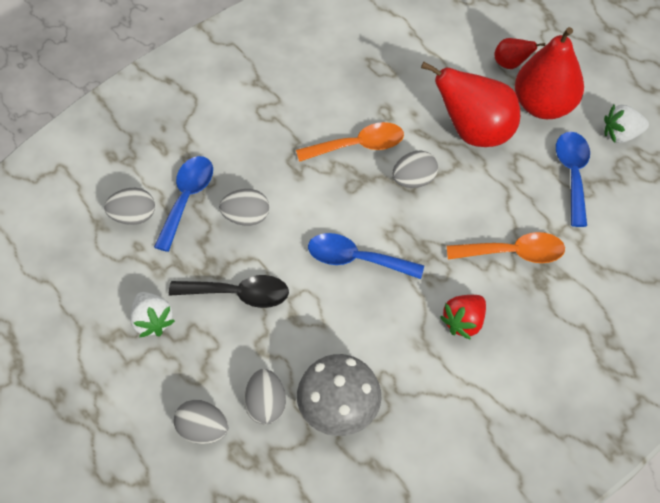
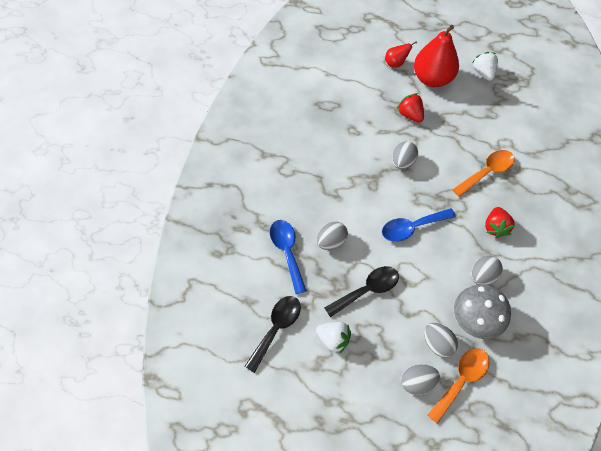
camera: 35 degrees left, 5 degrees up
(102, 270) = (276, 328): none -> black spoon
(133, 216) = (265, 283): grey egg -> grey egg (482, 276)
(358, 146) = (356, 159): orange spoon -> orange spoon (461, 380)
(474, 132) = (410, 115): red pear -> red strawberry
(572, 174) = (478, 109): blue spoon -> none
(621, 134) = (483, 73): white strawberry -> white strawberry turned 120 degrees clockwise

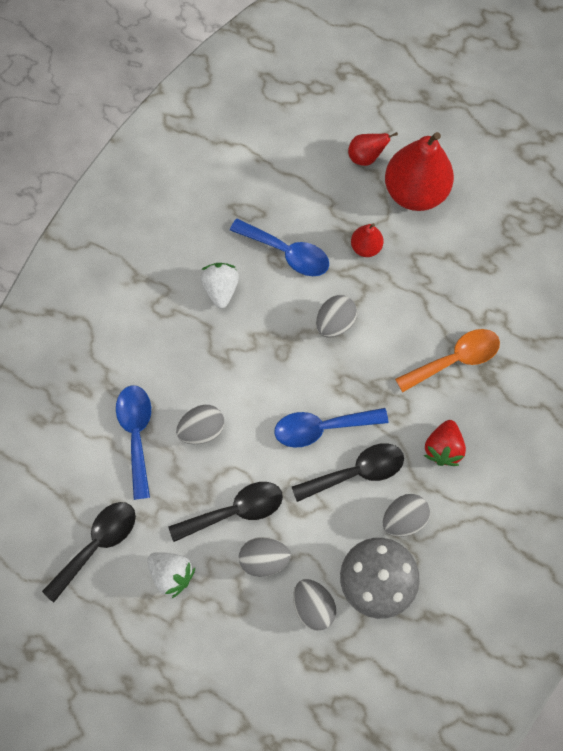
camera: 10 degrees right, 10 degrees up
(360, 125) = (287, 253): none -> blue spoon
(410, 115) = (365, 247): red strawberry -> red pear
(417, 382) = (271, 655): grey egg -> grey egg (264, 558)
(442, 251) = (356, 472): none -> black spoon
(461, 380) = (332, 663): orange spoon -> none
(483, 73) = (495, 194): white strawberry -> white strawberry (221, 289)

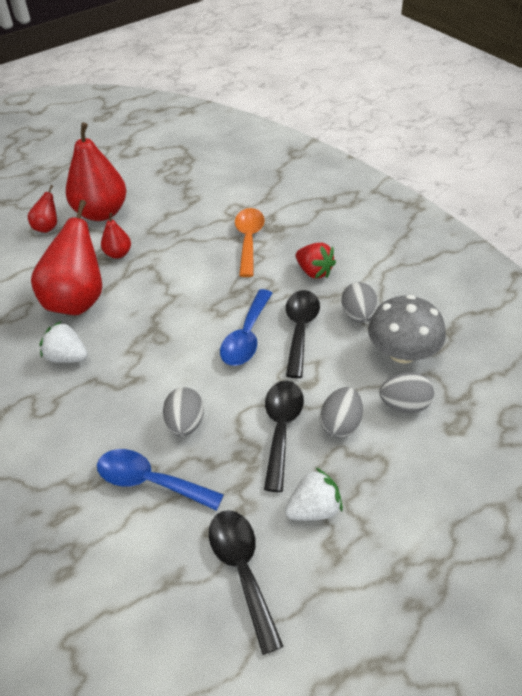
camera: 60 degrees left, 25 degrees down
(287, 253) = (78, 301): blue spoon -> red pear
(335, 322) = (163, 294): grey egg -> none

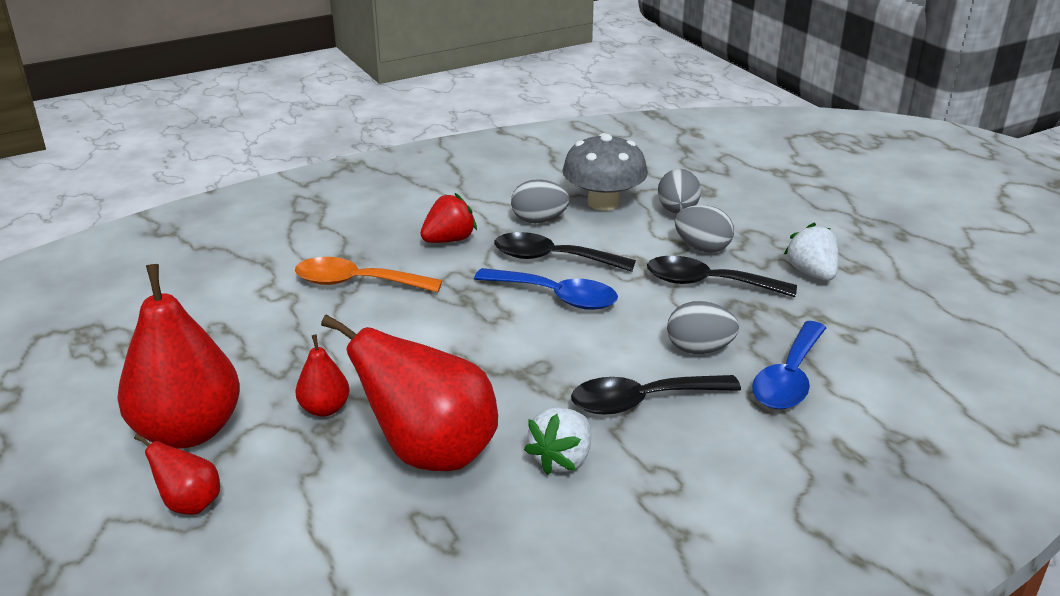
camera: 85 degrees left, 15 degrees down
(242, 569) = (890, 319): black spoon -> black spoon (642, 401)

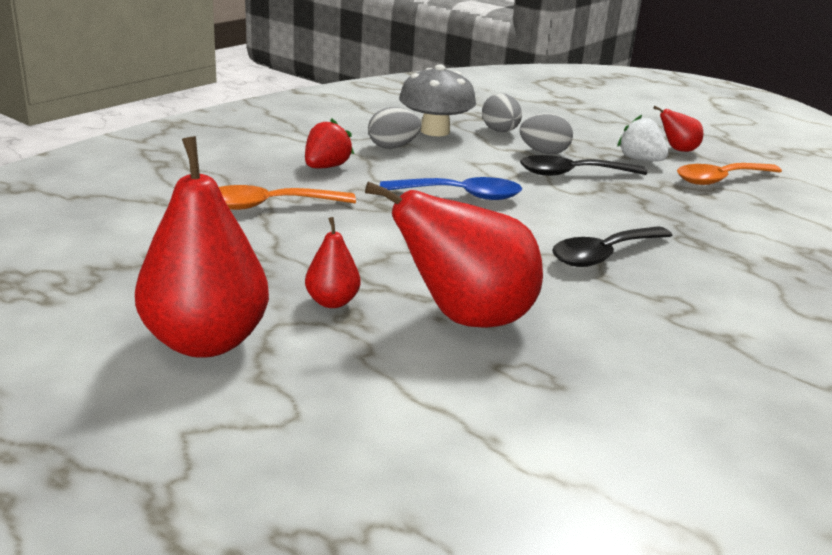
camera: 25 degrees left, 5 degrees down
(190, 503) = (266, 401): red pear -> red pear (677, 150)
(552, 258) = (431, 171): black spoon -> none
(562, 459) = (582, 304): white strawberry -> none
(699, 349) = (610, 216): grey egg -> none
(789, 378) = (695, 225): blue spoon -> none
(888, 316) = (720, 180): none -> orange spoon

